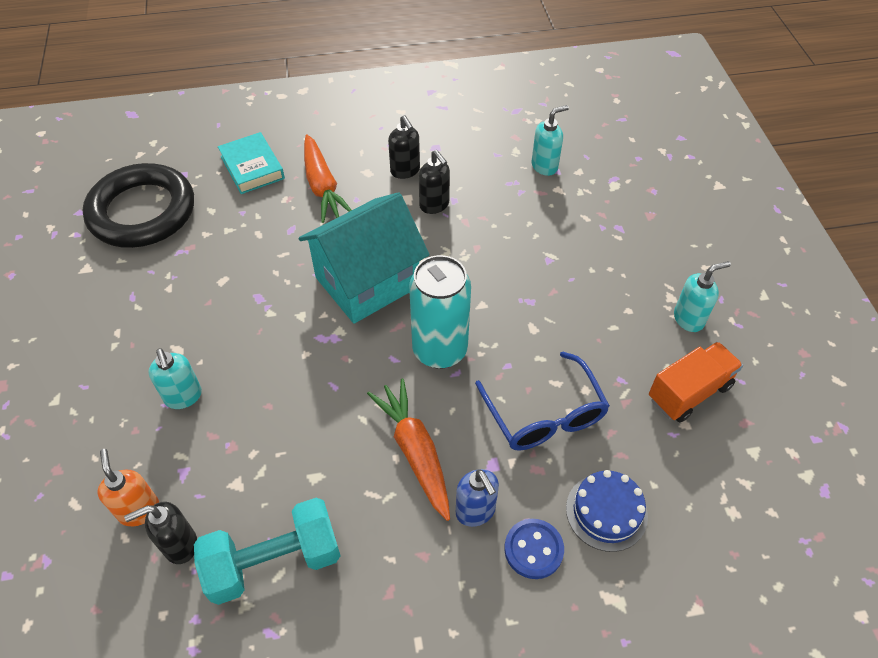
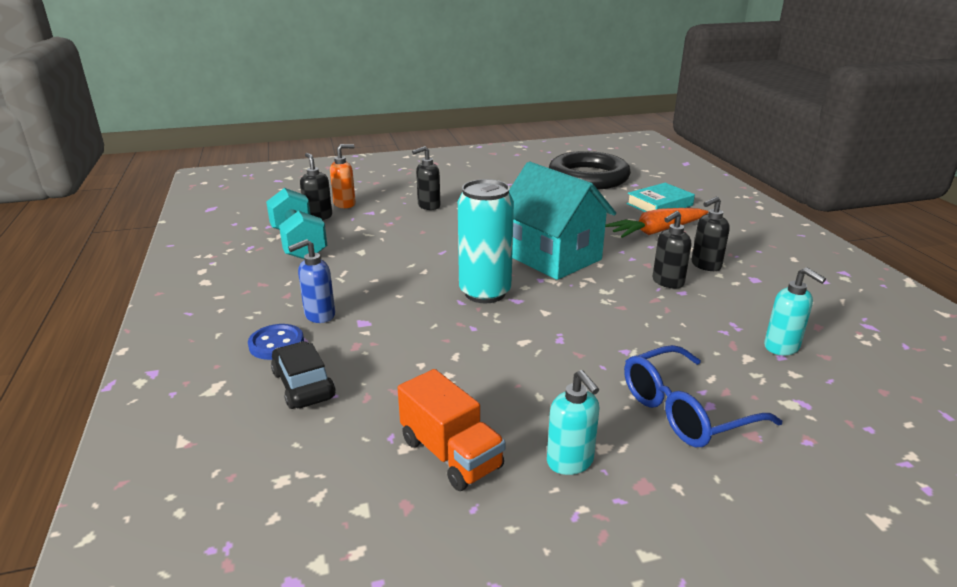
camera: 85 degrees right, 25 degrees down
(183, 397) = (428, 206): turquoise soap dispenser -> black soap dispenser
(415, 452) = (379, 287): orange carrot -> none
(544, 415) = (415, 349): blue glasses -> blue glasses (684, 411)
(606, 512) = (303, 385): blue cake -> black car

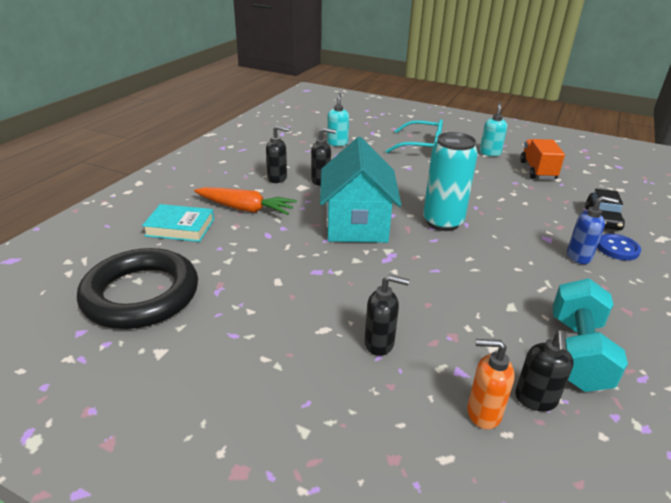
camera: 140 degrees left, 5 degrees up
(684, 411) = (422, 146): blue glasses -> turquoise glasses

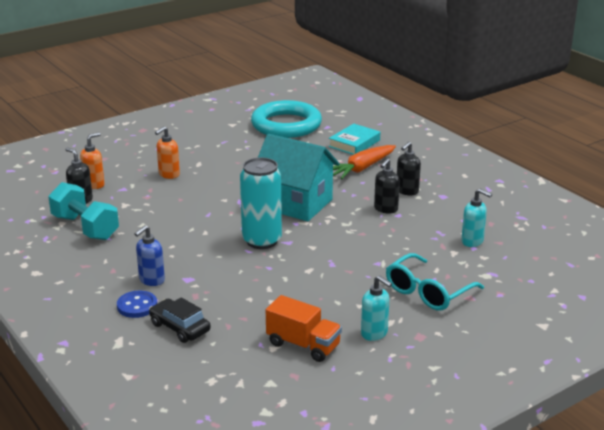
camera: 120 degrees right, 5 degrees down
(141, 294) = (286, 125): black ring -> turquoise ring
(379, 343) = (169, 175): black soap dispenser -> orange soap dispenser

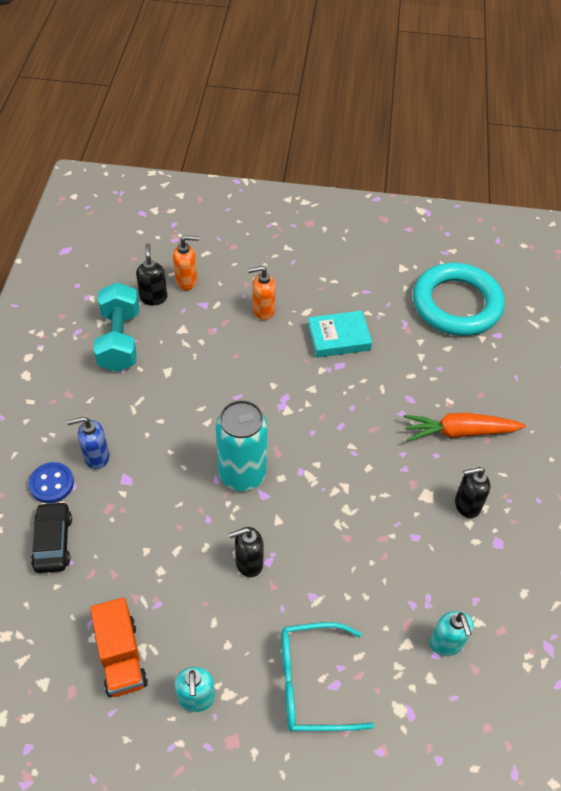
camera: 40 degrees right, 25 degrees up
(295, 203) = (332, 440): turquoise house -> none
(354, 143) = (497, 383): turquoise book -> turquoise book (338, 338)
(385, 209) = (412, 518): black soap dispenser -> black soap dispenser (248, 563)

